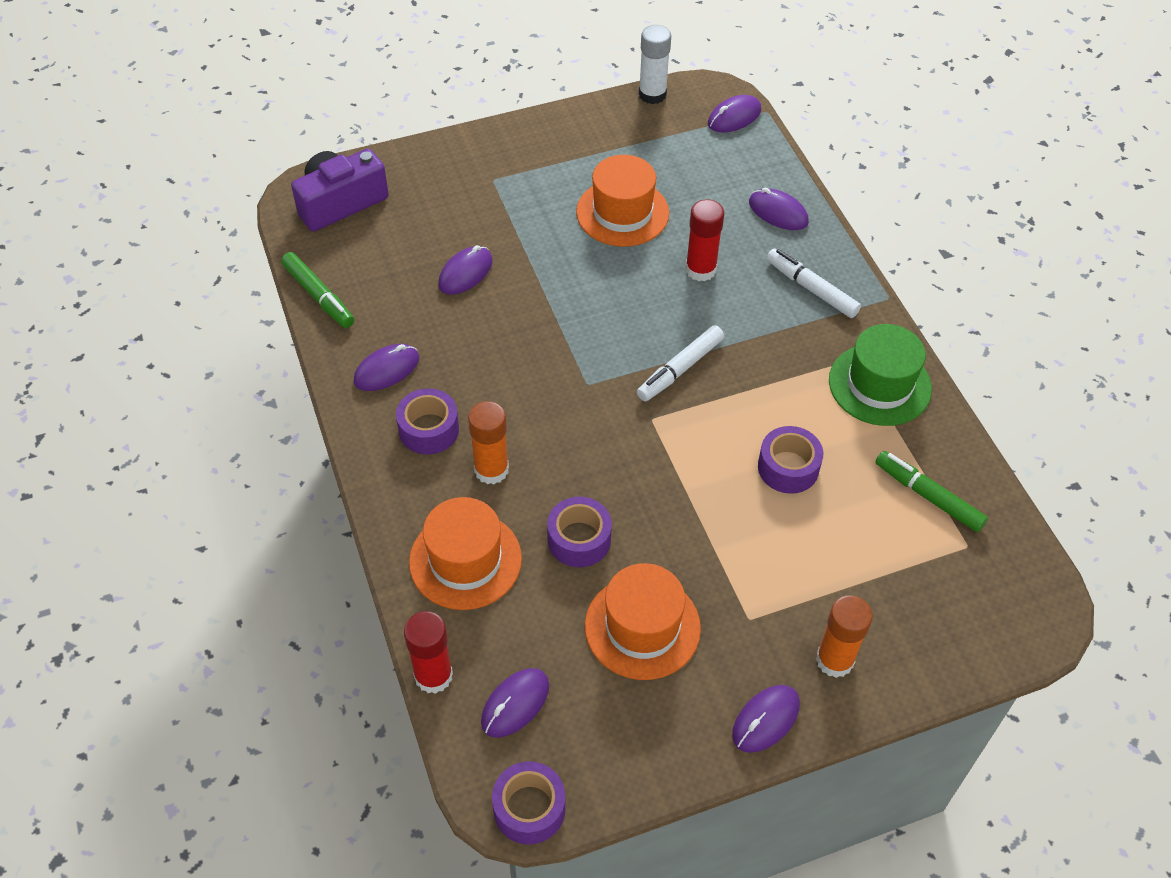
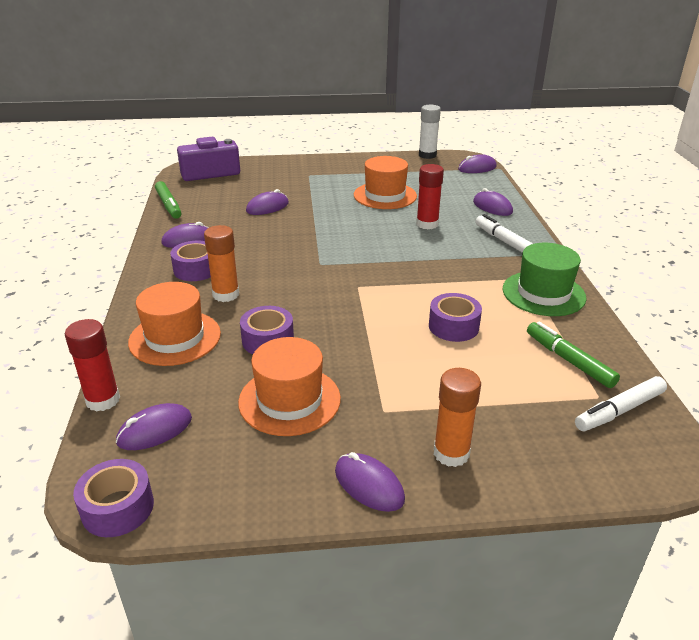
camera: 15 degrees right, 20 degrees down
(680, 369) = (391, 266): white marker -> white marker (619, 411)
(765, 720) = (369, 485): purple mouse -> purple mouse turned 75 degrees clockwise

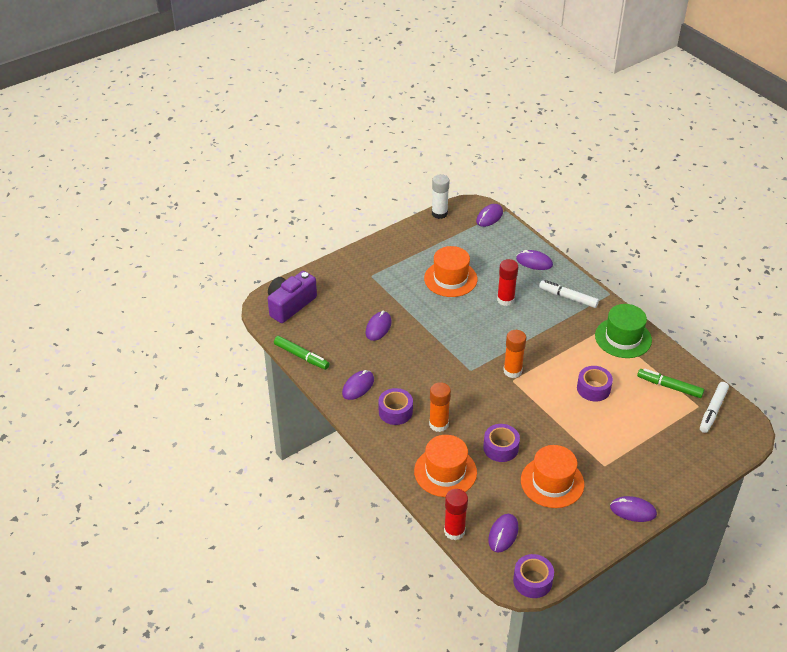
camera: 30 degrees left, 10 degrees up
(451, 453) = (655, 475): orange glue stick -> orange glue stick (512, 371)

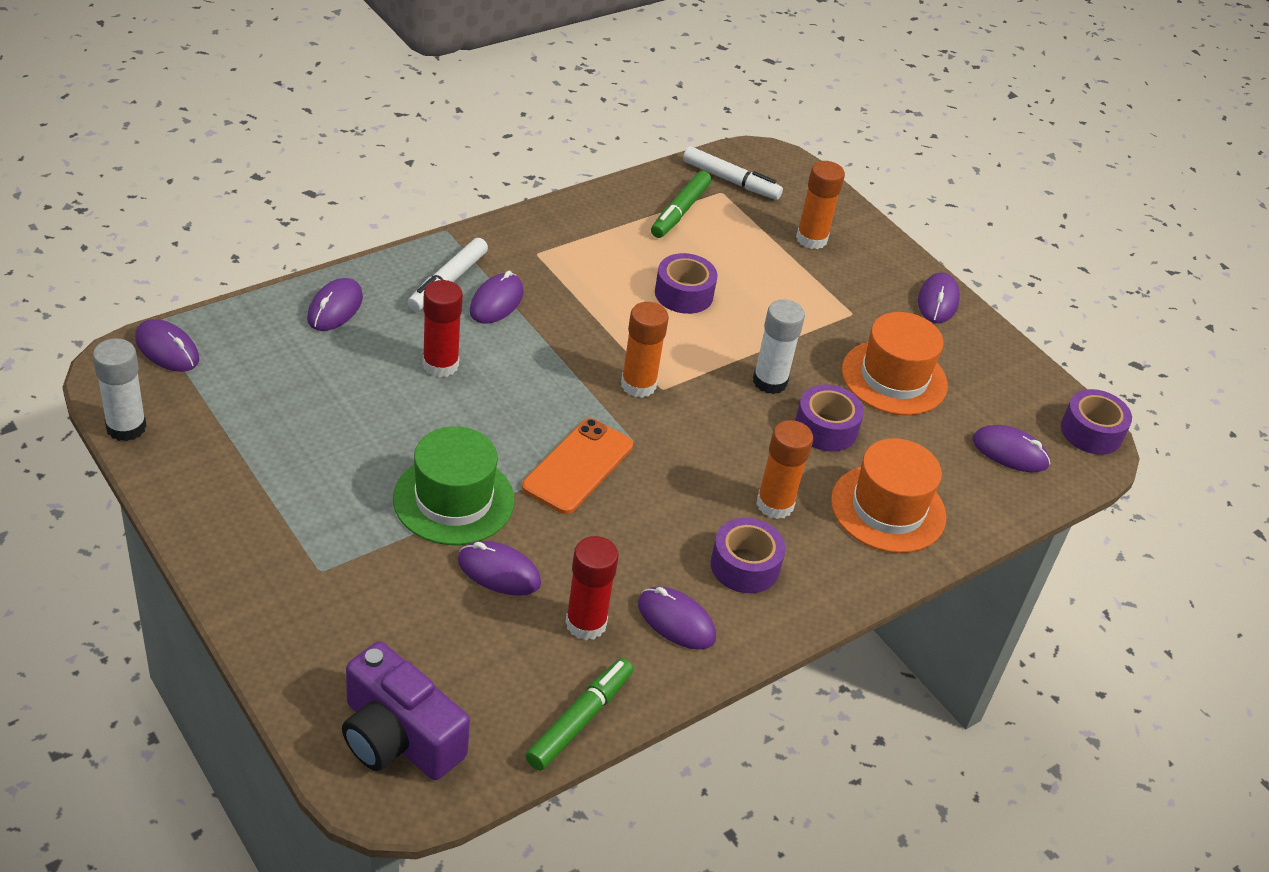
camera: 95 degrees left, 0 degrees up
(448, 350) = (578, 466): none -> orange phone
(450, 279) = (360, 437): orange hat -> none
(454, 531) = (1015, 512): red glue stick -> red glue stick (586, 623)
(531, 425) = (769, 381): none -> white glue stick
(559, 316) = (496, 302): none -> purple mouse
(623, 338) = (563, 237): green hat -> green hat (453, 499)
(670, 449) = (811, 239): none -> orange glue stick

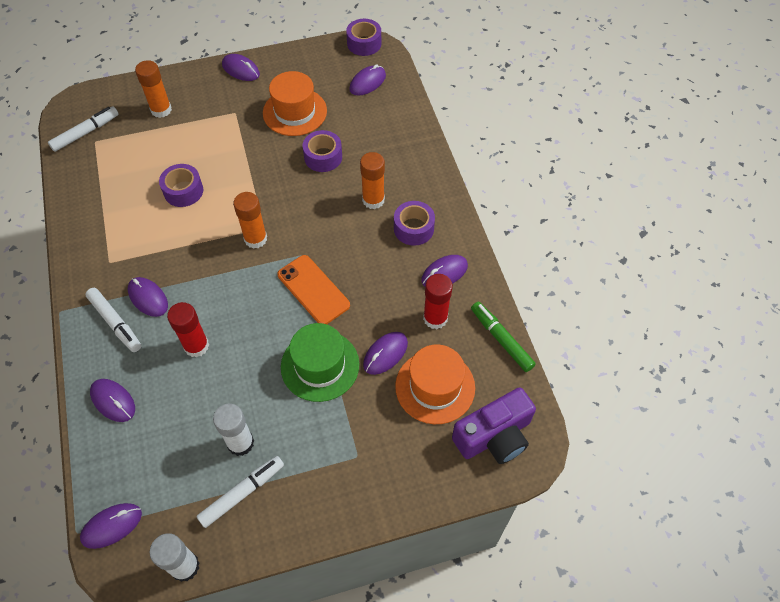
camera: 65 degrees left, 15 degrees up
(236, 459) = (242, 493): none -> white marker
(680, 211) = (104, 169): green marker -> none
(769, 381) = (276, 171): white glue stick -> white glue stick (240, 443)
(888, 509) = (391, 149): orange hat -> orange hat (435, 387)

